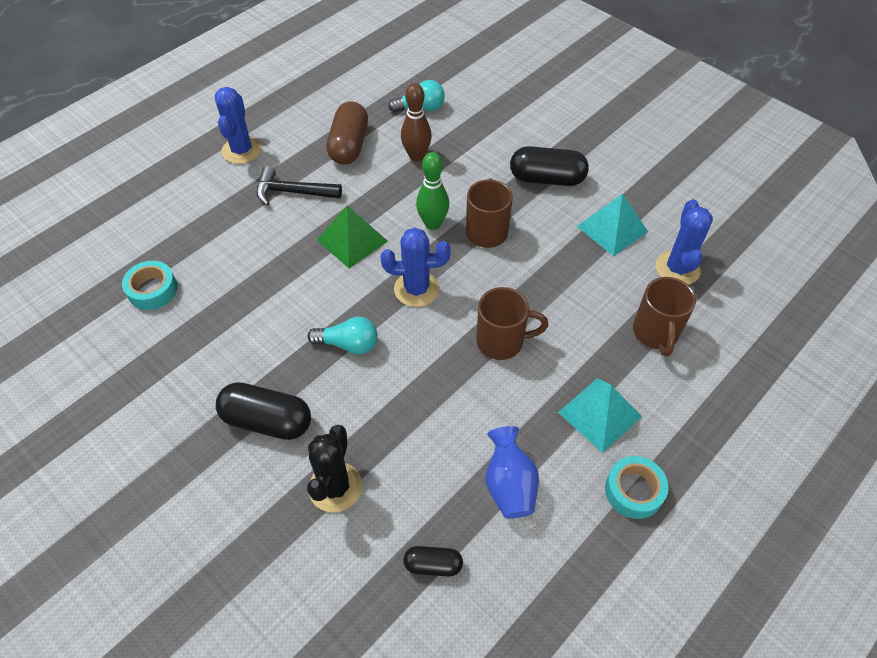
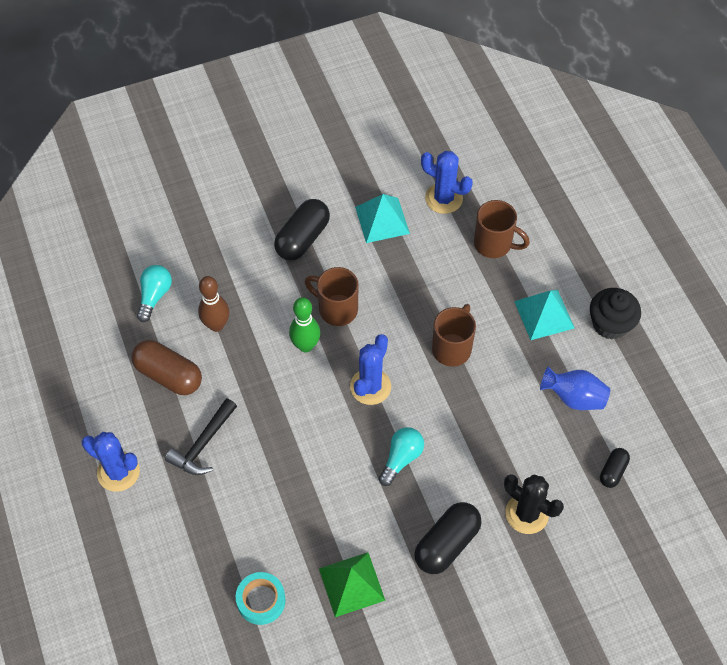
camera: 65 degrees left, 5 degrees up
(352, 240) = (290, 415): green pyramid -> green pyramid (351, 584)
(634, 491) = (610, 324): turquoise tape -> black cupcake

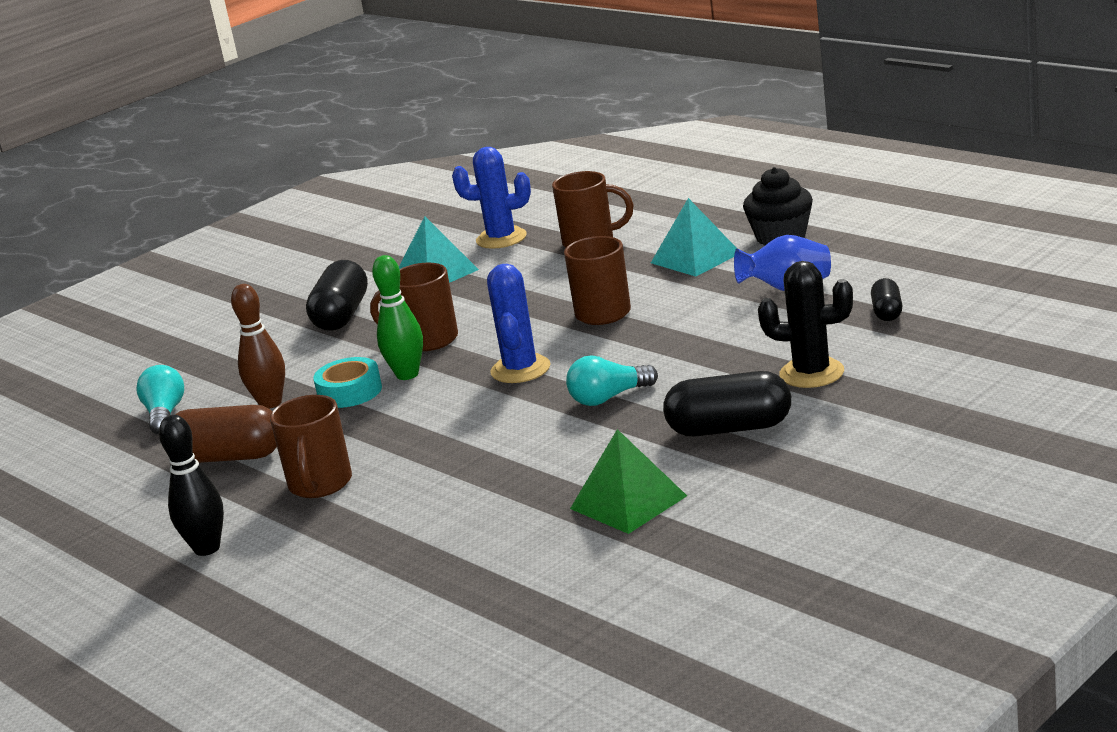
camera: 20 degrees left, 35 degrees down
(118, 472) = (207, 548): blue cactus -> black bowling pin
(203, 444) = (320, 485): black hammer -> brown mug
(261, 600) = (508, 562): turquoise tape -> turquoise tape (350, 392)
(401, 458) = (609, 398): turquoise light bulb -> turquoise light bulb turned 120 degrees counterclockwise
(447, 544) = (730, 429): black capsule -> black capsule turned 75 degrees clockwise

